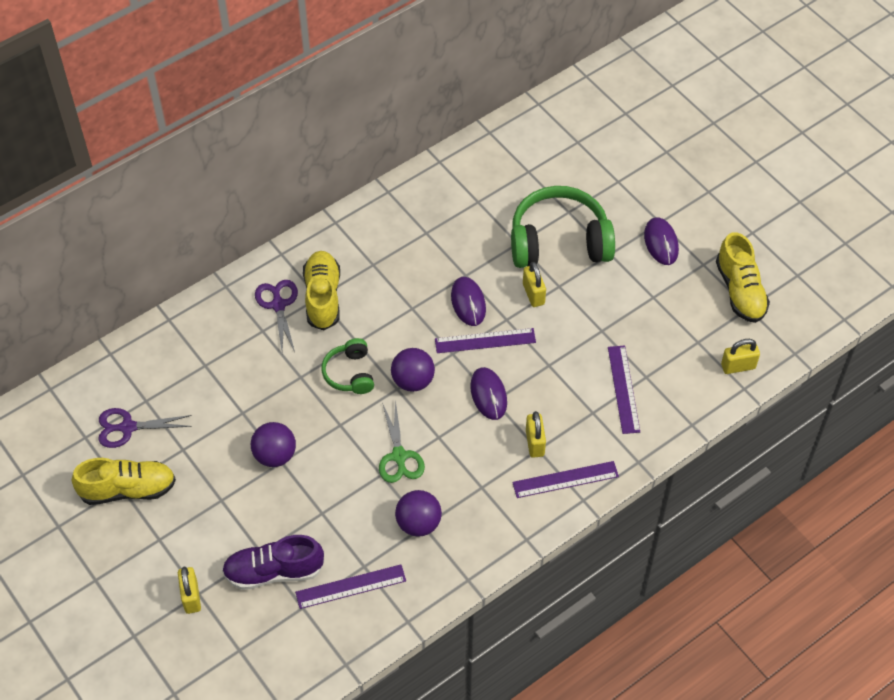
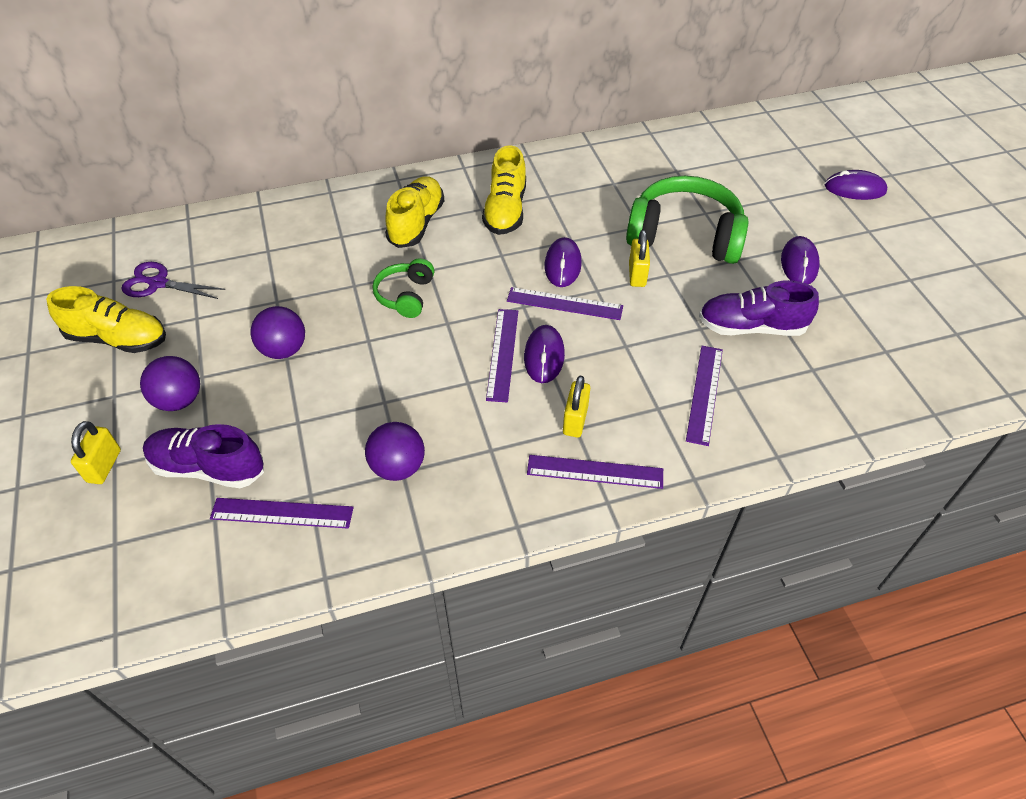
camera: 20 degrees right, 5 degrees down
(278, 305) = (370, 219): purple scissors -> none
(399, 456) = (414, 389): green scissors -> none
(413, 381) = (468, 320): purple ball -> purple ball (179, 400)
(454, 403) = (502, 354): none -> purple ruler
(641, 317) = (751, 327): none -> purple shoe
(686, 148) = (855, 189): none -> purple mouse
(738, 366) = (856, 409): yellow padlock -> none
(740, 291) = (880, 331): yellow shoe -> yellow shoe (505, 210)

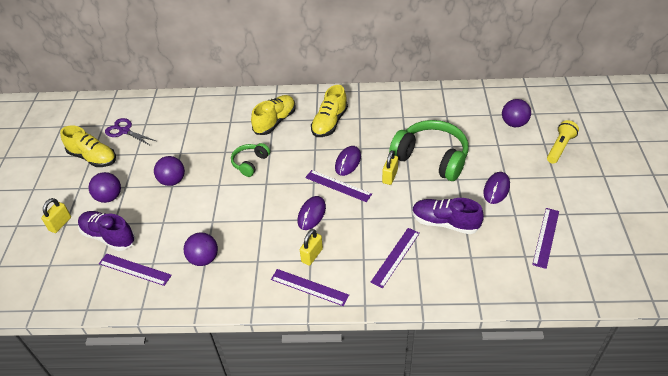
camera: 20 degrees right, 5 degrees down
(502, 354) = (288, 208): purple ruler -> purple ruler (545, 237)
(776, 166) = (514, 123): none -> purple ball
(855, 189) = (560, 147): purple mouse -> yellow flashlight

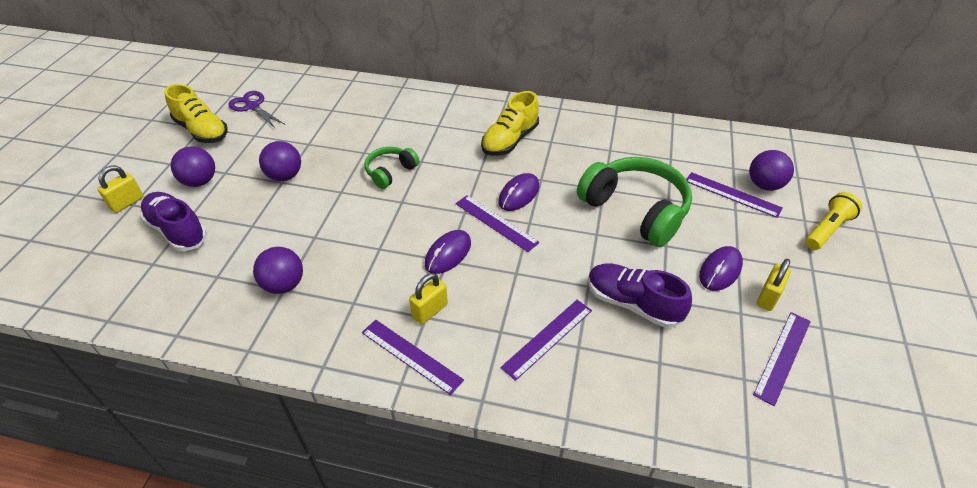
camera: 10 degrees right, 0 degrees up
(134, 269) = (190, 280): purple ruler -> purple ruler (732, 194)
(275, 121) = (440, 127): yellow shoe -> none
(390, 176) = (570, 224): yellow padlock -> yellow padlock (768, 297)

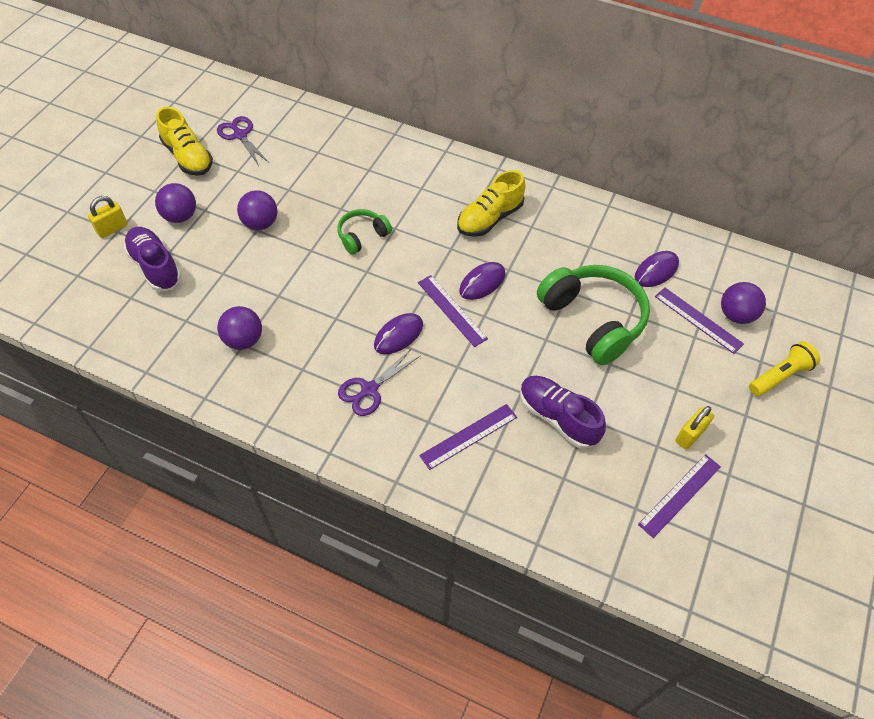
camera: 10 degrees right, 10 degrees up
(411, 356) = (343, 429): purple ruler -> none
(430, 311) = (369, 390): yellow padlock -> purple scissors
(720, 270) = (654, 399): purple mouse -> purple mouse (656, 271)

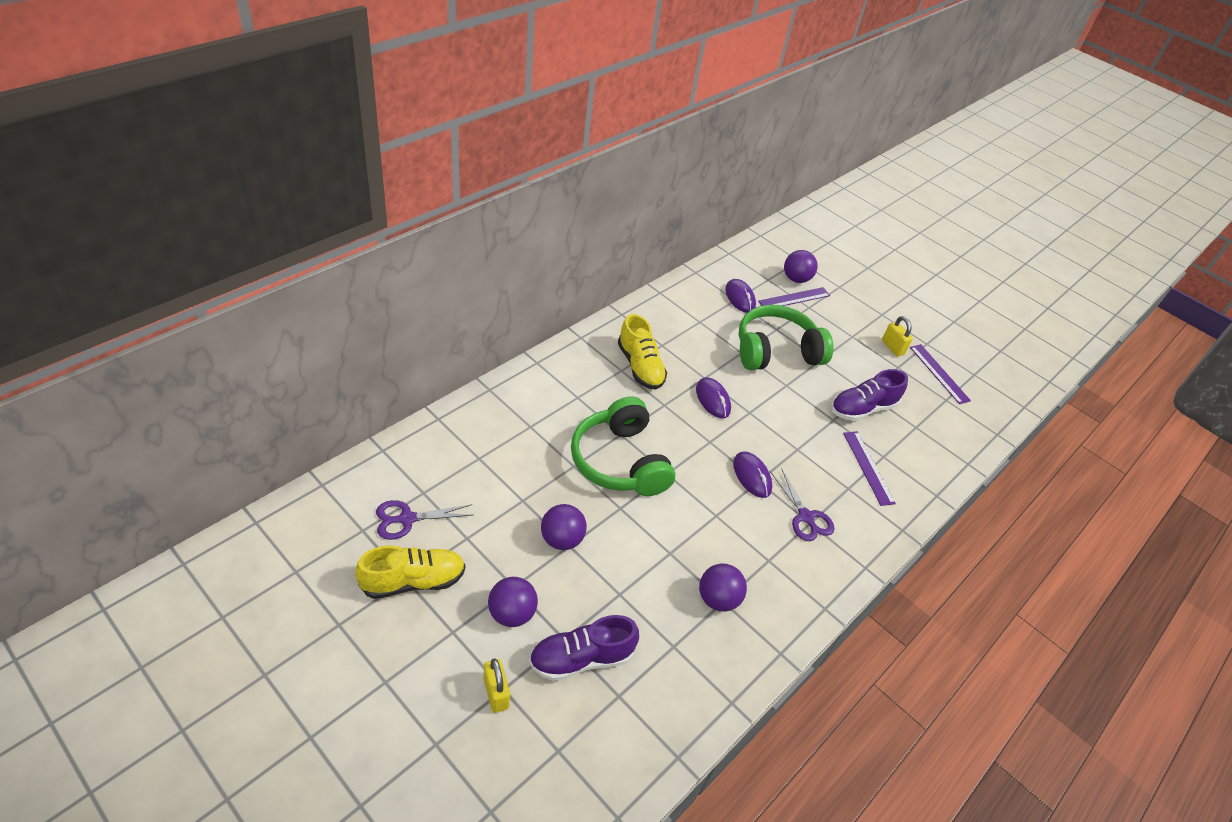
camera: 75 degrees left, 10 degrees down
(362, 236) = (620, 461): green headphones -> green headphones, size x1.92
(452, 310) = (736, 430): purple ruler -> none
(779, 376) = (854, 284): yellow flashlight -> none

